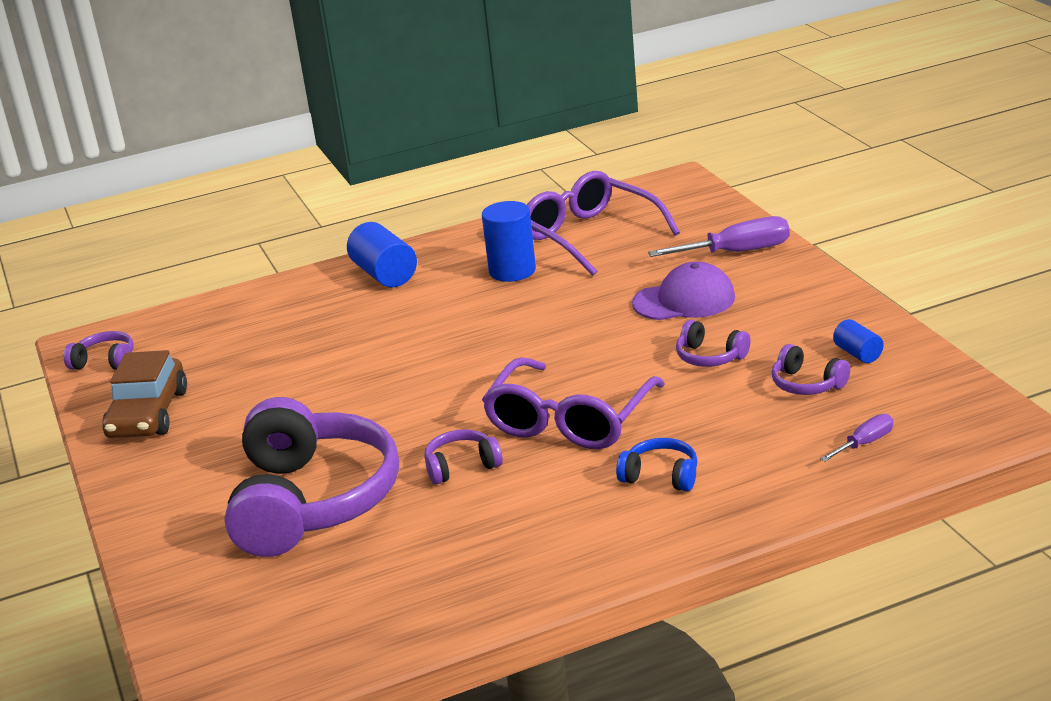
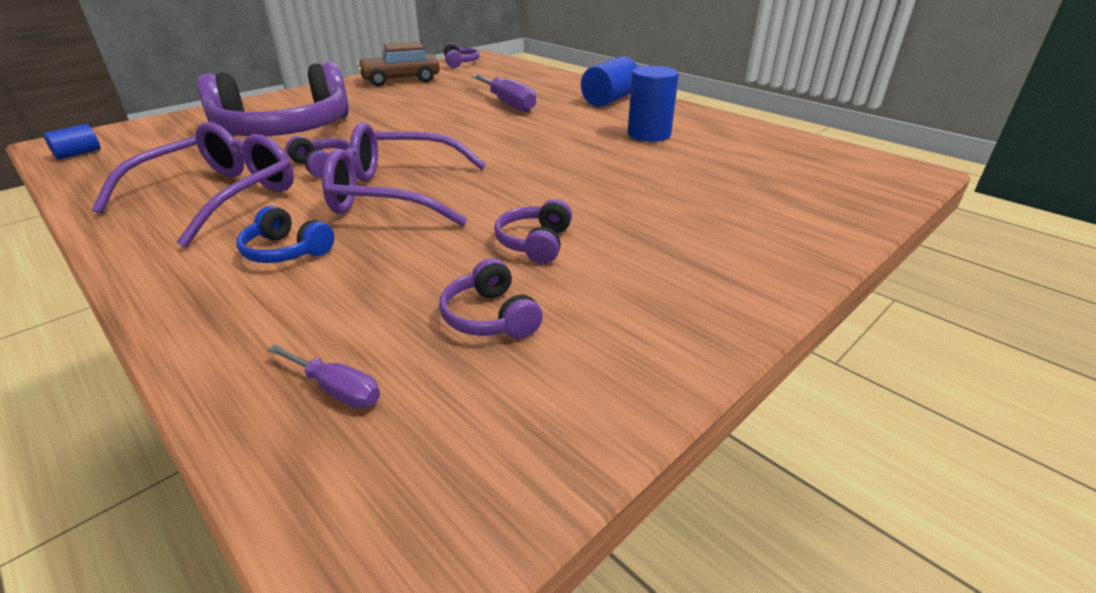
camera: 65 degrees right, 5 degrees up
(590, 236) = (742, 152): purple glasses -> purple glasses (219, 197)
(661, 476) = (286, 251): blue headphones -> blue headphones turned 120 degrees clockwise
(684, 300) = (650, 212): purple cap -> none
(737, 252) = (786, 225): purple screwdriver -> purple screwdriver (508, 104)
(807, 384) = (490, 317): purple headphones -> purple headphones turned 45 degrees counterclockwise
(858, 354) = (586, 350): blue cylinder -> blue cylinder (78, 154)

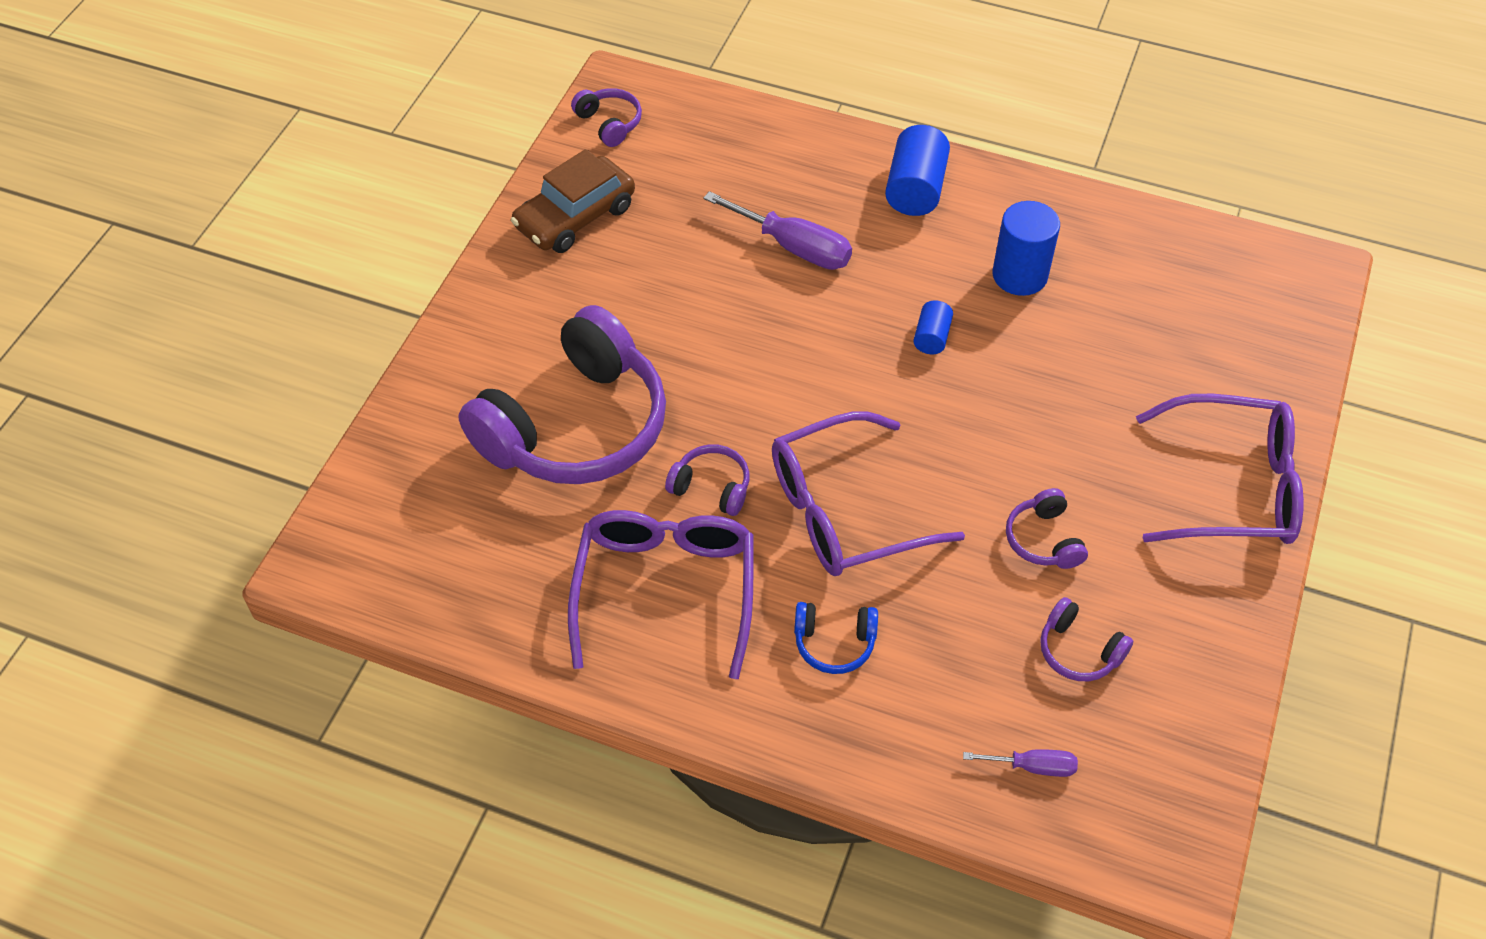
camera: 25 degrees left, 20 degrees up
(78, 154) = (378, 577): blue cylinder -> blue cylinder (932, 337)
(751, 257) = (1232, 487): none -> purple glasses

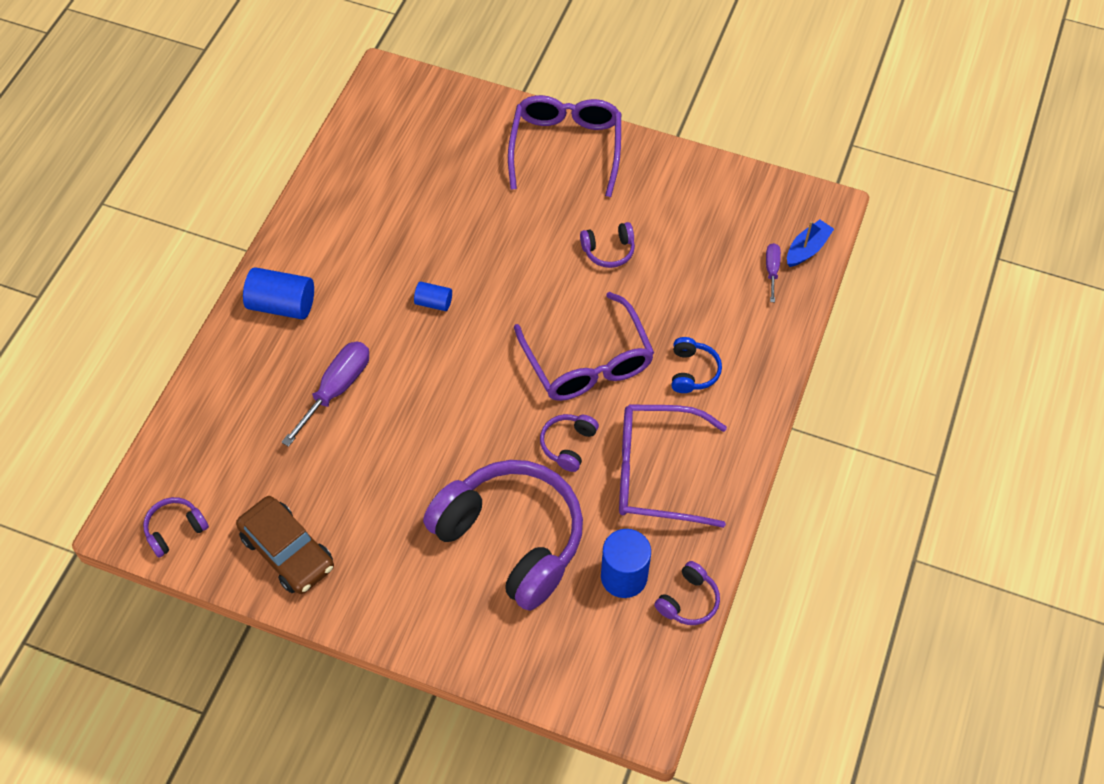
camera: 90 degrees left, 5 degrees up
(1019, 275) = (377, 245): blue cylinder -> blue cylinder (624, 576)
(1078, 651) = (690, 240): purple headphones -> purple headphones (688, 600)
(1083, 825) = (807, 249): none -> blue boat

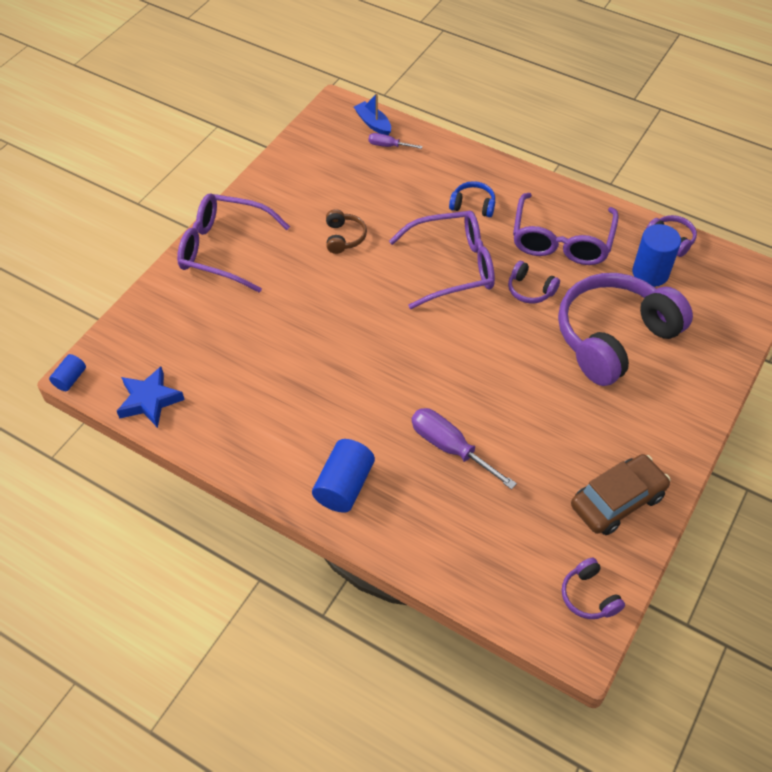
camera: 80 degrees left, 5 degrees down
(361, 133) = (150, 400): none -> blue star
(434, 302) = (369, 363): blue cylinder -> blue cylinder (70, 379)
(608, 250) = (344, 237): purple headphones -> brown headphones

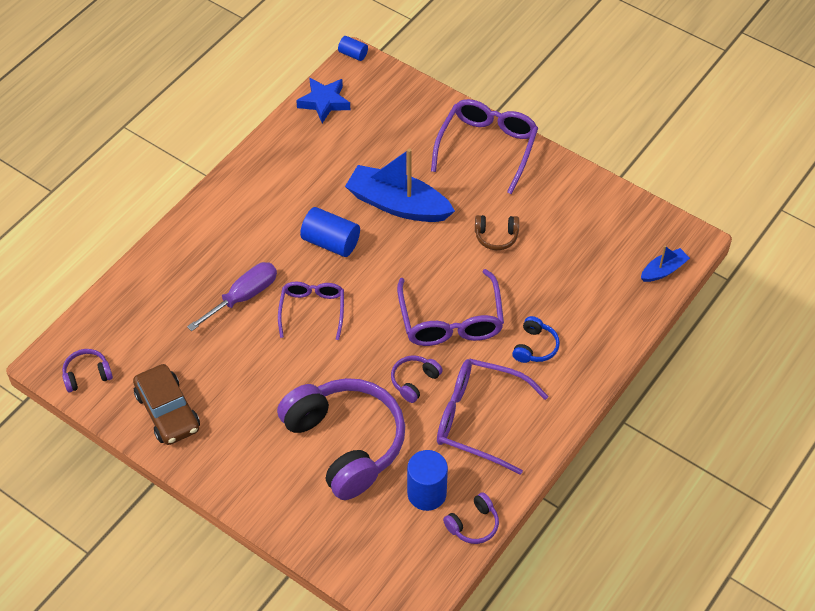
camera: 95 degrees right, 0 degrees up
(306, 318) = (398, 204): none -> blue boat
(344, 486) = (220, 223): blue cylinder -> blue cylinder (331, 242)
(388, 146) = (628, 281): purple screwdriver -> none
(458, 381) = (312, 310): none -> purple glasses

